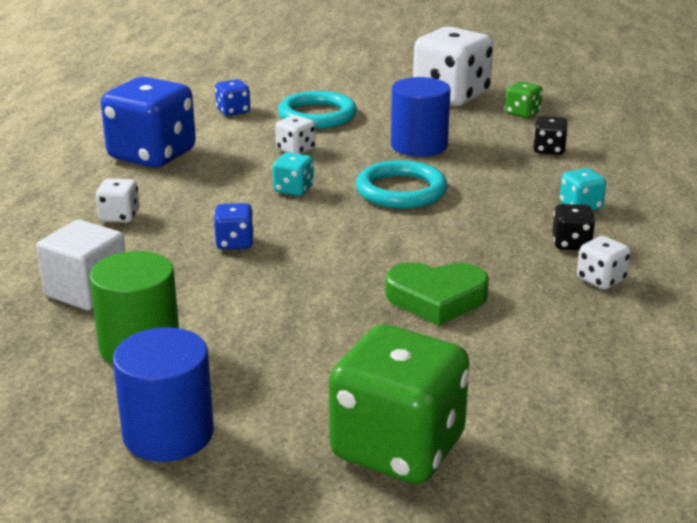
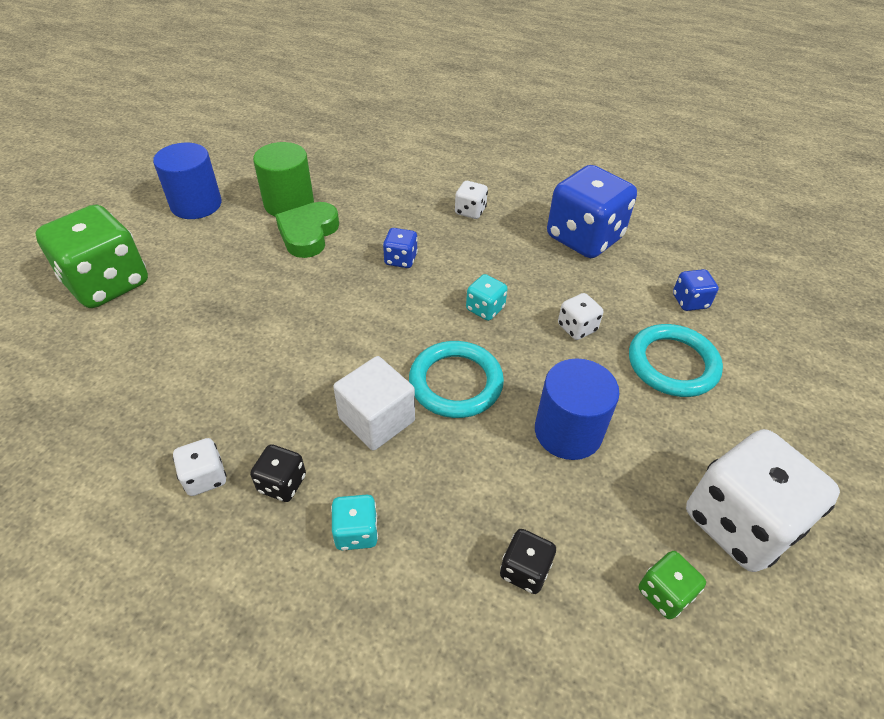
camera: 105 degrees right, 20 degrees up
(87, 291) = (368, 190): white cube -> white cube (377, 419)
(436, 299) = (251, 349): green heart -> green heart (308, 234)

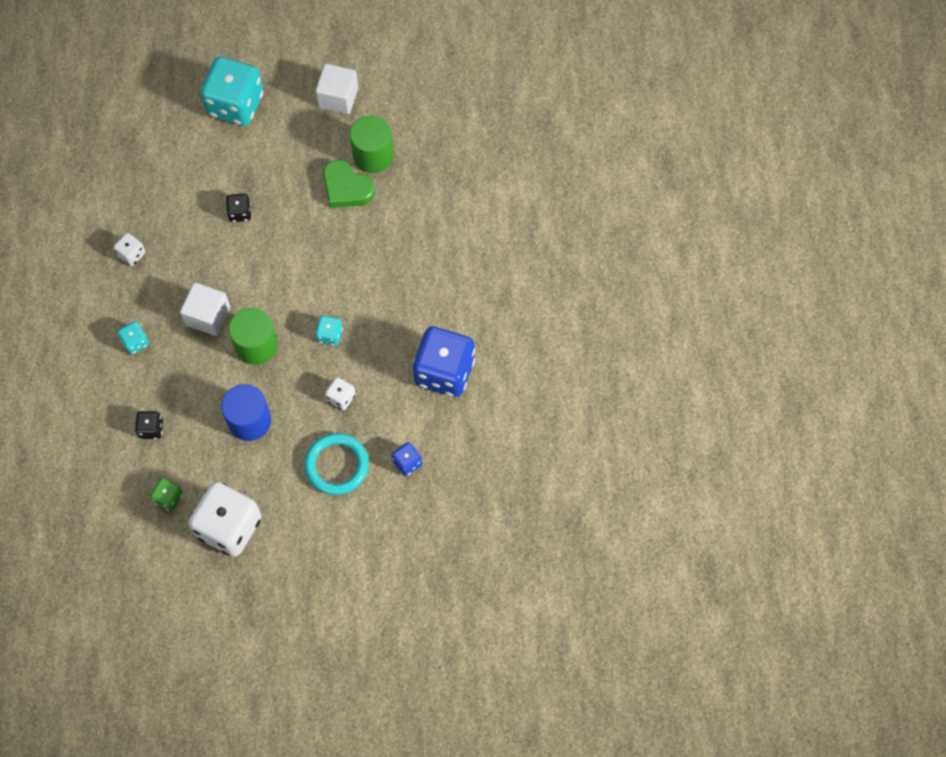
camera: 65 degrees right, 20 degrees up
(107, 283) = (235, 104): green dice -> turquoise dice
(196, 204) = (338, 98): blue cylinder -> white cube
(282, 483) = (145, 292): black dice -> black dice (240, 213)
(308, 234) = (346, 188): green heart -> green heart turned 135 degrees counterclockwise
(400, 259) = (351, 260): blue dice -> none
(456, 383) = (256, 345): turquoise ring -> green cylinder
(470, 211) = (433, 280): white dice -> none

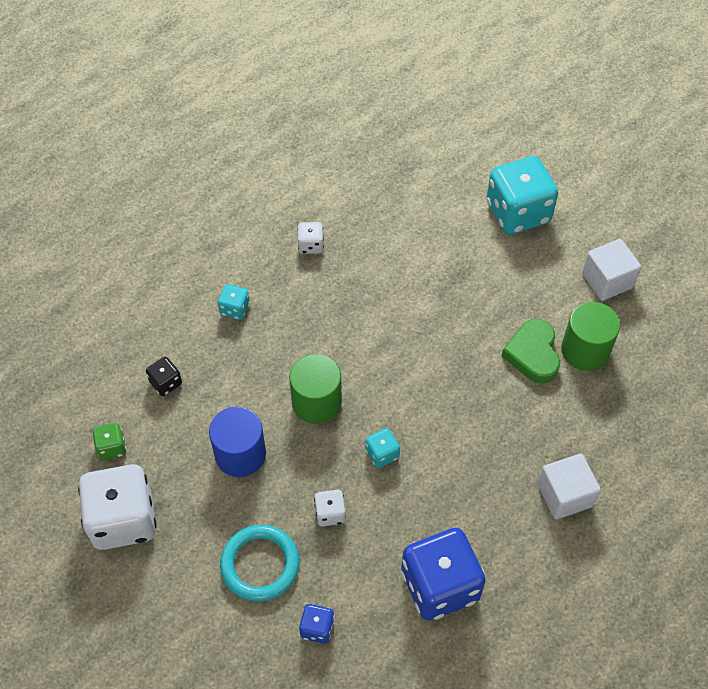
camera: 50 degrees right, 10 degrees down
(208, 316) = (308, 343): white cube -> white cube (564, 495)
(240, 213) = (425, 292): black dice -> none

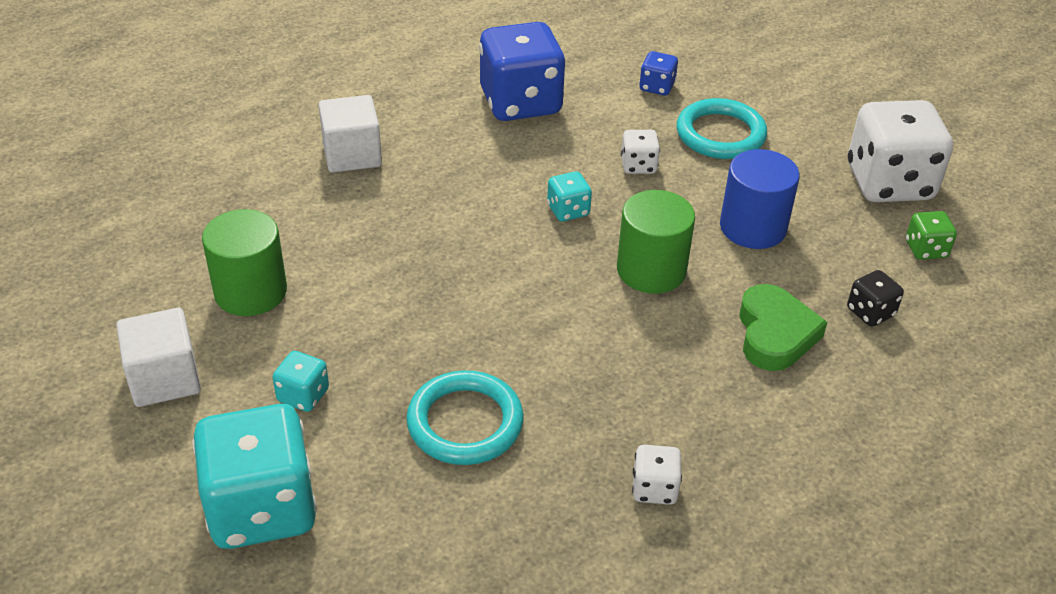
camera: 175 degrees left, 15 degrees down
(235, 309) = (780, 399): turquoise dice -> turquoise dice (303, 395)
(422, 272) = (465, 423): none -> turquoise ring
(533, 354) = (329, 294): green heart -> green heart (775, 334)

